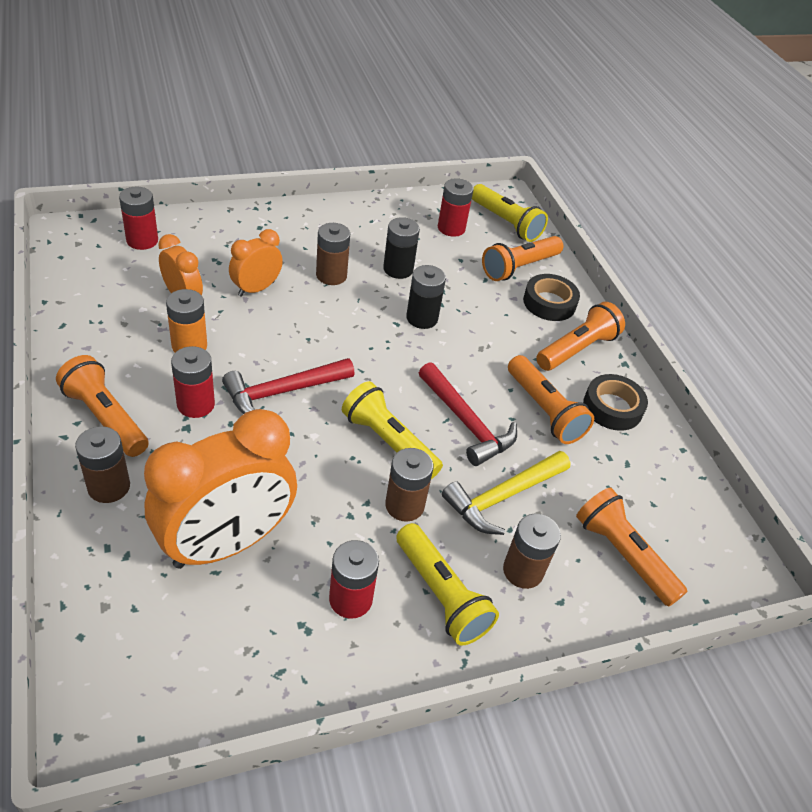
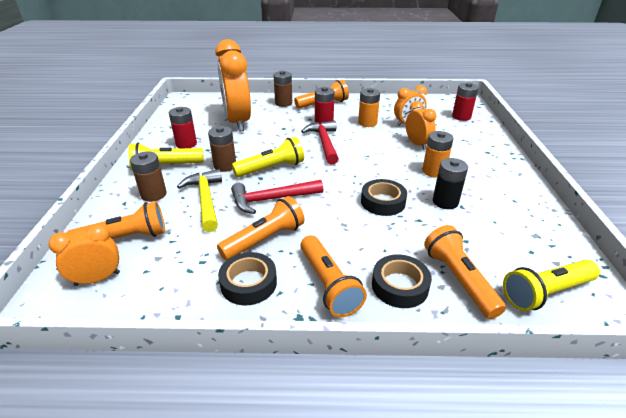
camera: 115 degrees right, 10 degrees down
(331, 275) = (433, 171): brown battery -> orange battery
(422, 318) = (383, 202): black battery -> black tape
(451, 228) = (519, 246): red battery -> none
(544, 410) = (265, 239): orange flashlight -> orange flashlight turned 150 degrees clockwise
(692, 545) = (97, 279): none -> orange clock

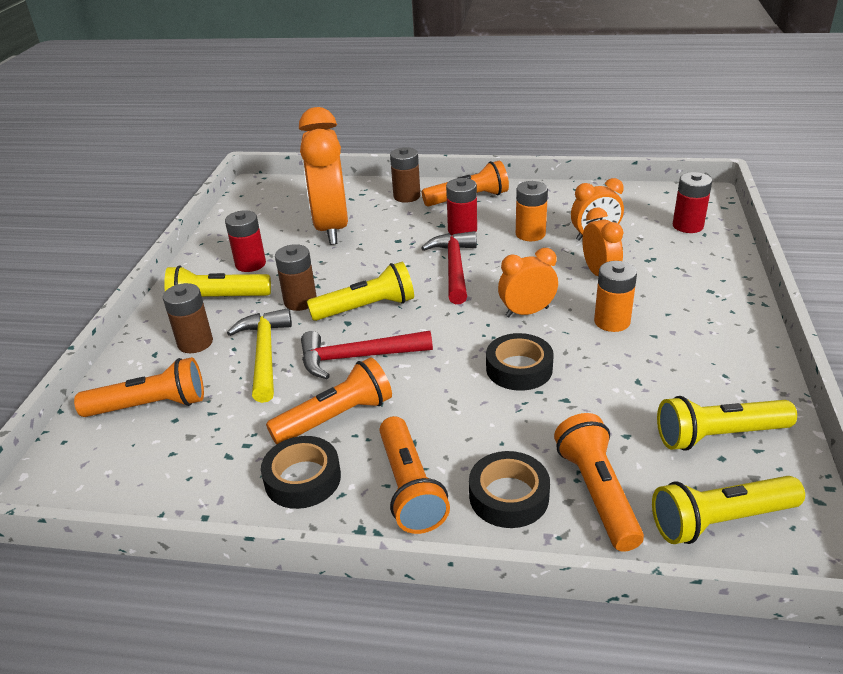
camera: 10 degrees right, 0 degrees up
(97, 279) = (111, 460): orange clock -> orange clock (527, 312)
(445, 202) = (614, 372): black battery -> none
(524, 237) = (718, 435): none -> yellow flashlight

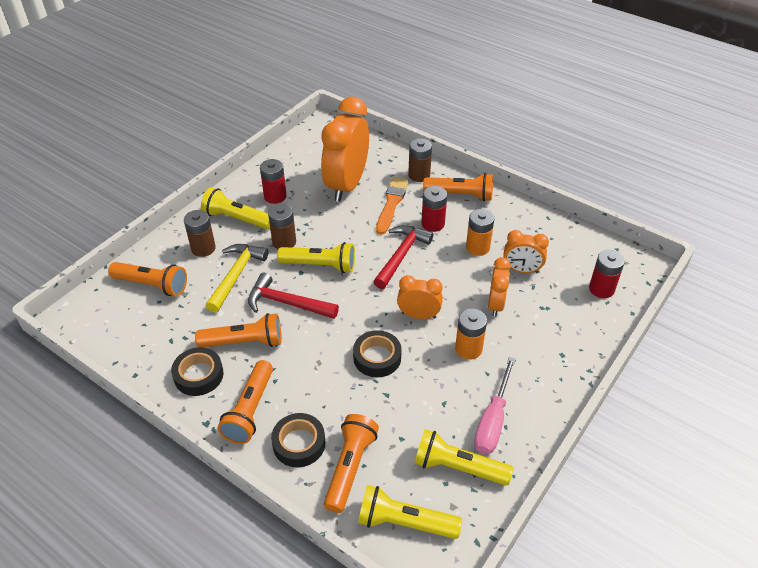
camera: 25 degrees right, 10 degrees up
(399, 228) = (391, 204): none -> orange brush
(706, 375) = (493, 420): none -> pink screwdriver

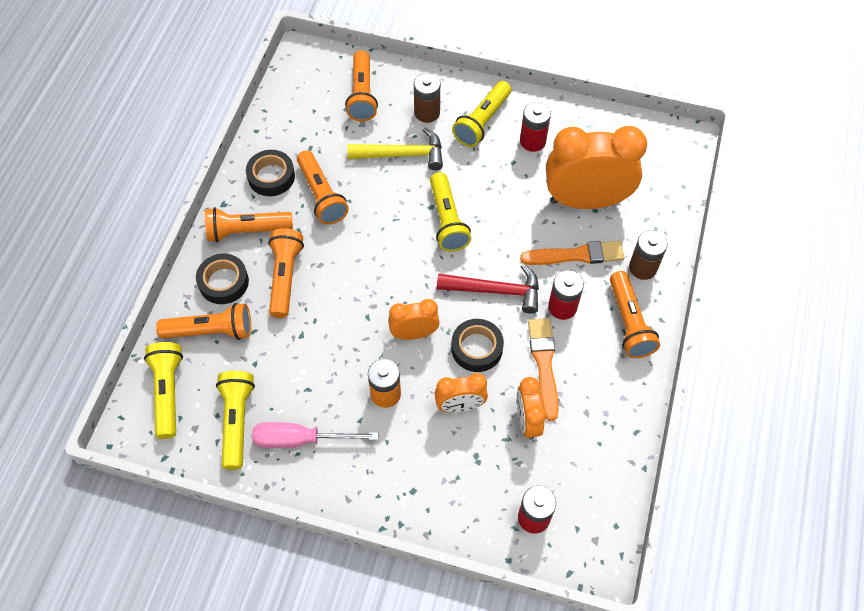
camera: 70 degrees right, 15 degrees up
(236, 218) = (482, 122): yellow flashlight -> yellow flashlight turned 150 degrees counterclockwise
(284, 242) = (467, 176): brown battery -> none
(287, 303) = (383, 211): red hammer -> none
(319, 391) = (285, 277): none -> orange flashlight
(377, 357) = (343, 313): black tape -> black tape (477, 348)
(418, 315) = (414, 333): orange clock -> orange clock turned 90 degrees counterclockwise
(477, 247) = (544, 364): orange battery -> orange brush

